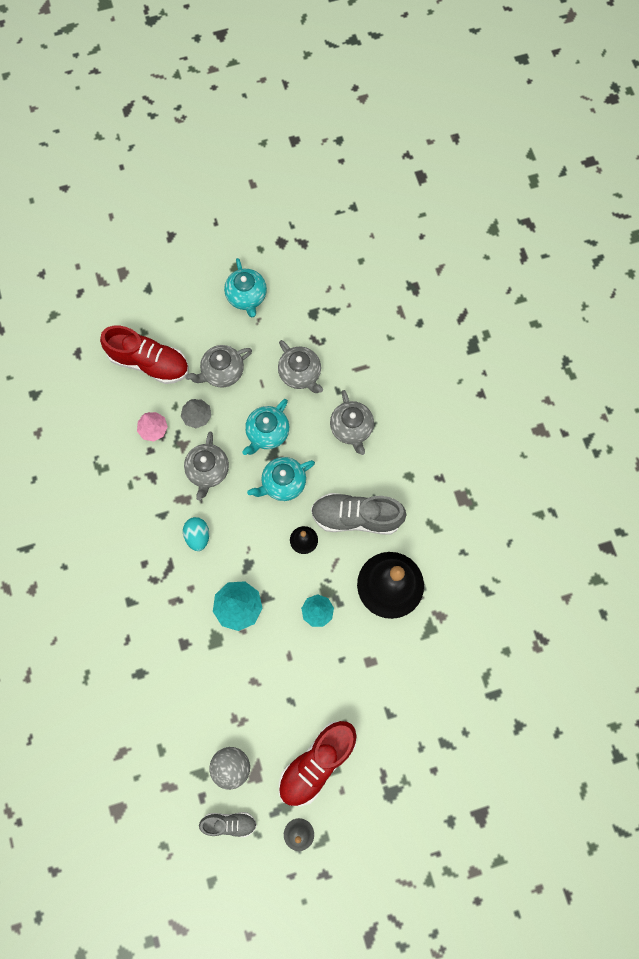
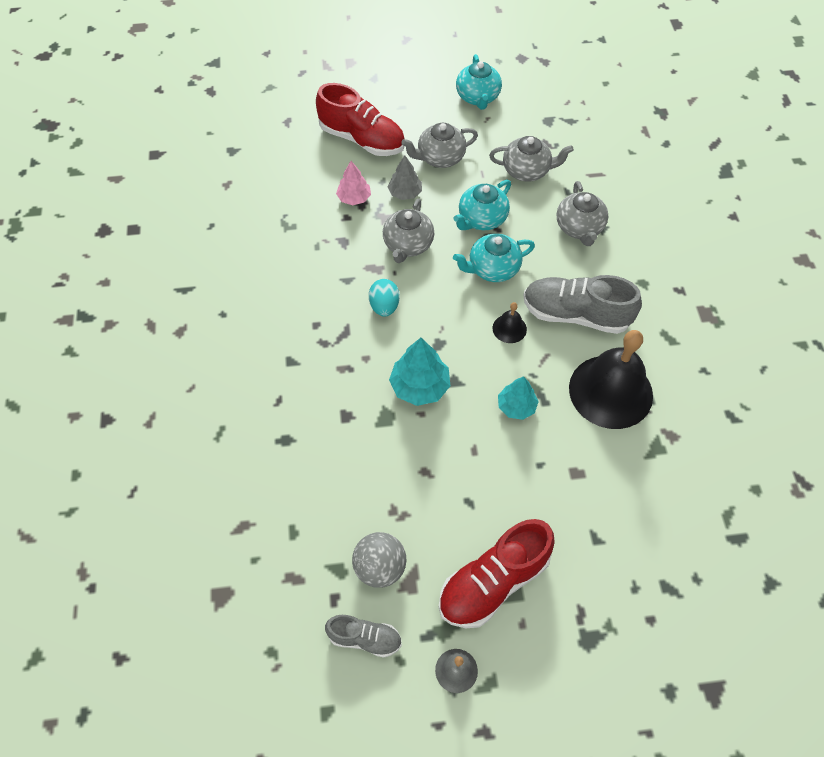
camera: 10 degrees right, 15 degrees down
(300, 374) = (527, 171): grey teapot -> grey teapot turned 60 degrees counterclockwise

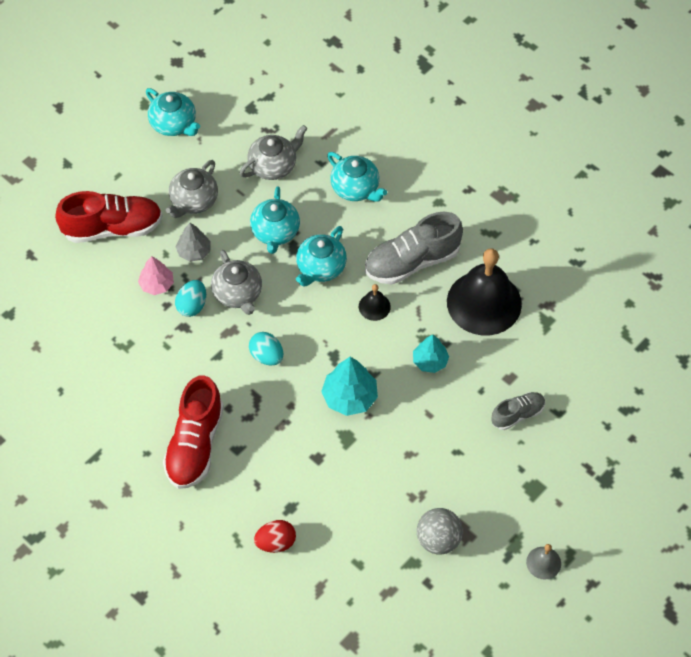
camera: 40 degrees left, 0 degrees up
(246, 459) = (276, 542): none -> red egg
(365, 230) = (192, 305): none -> turquoise egg
(365, 638) = (470, 590): grey shoe -> grey shoe (517, 414)
(493, 582) = (518, 491): red shoe -> red shoe (195, 444)
(579, 228) = (356, 188): grey teapot -> turquoise teapot

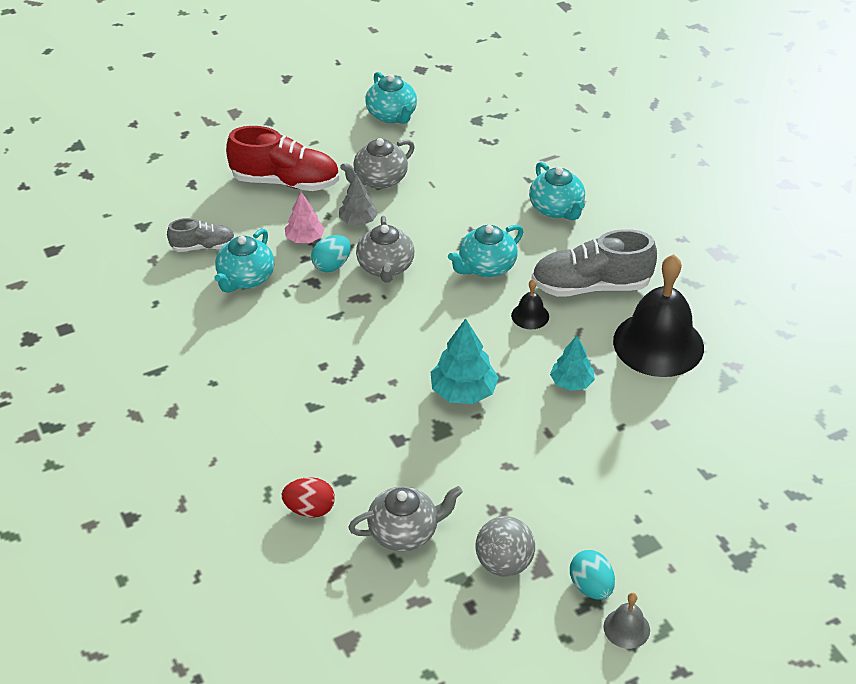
camera: 20 degrees right, 15 degrees down
(195, 444) = (269, 389): red shoe -> none
(267, 356) = (389, 330): turquoise egg -> turquoise egg (591, 587)
(273, 166) = (477, 170): grey teapot -> grey teapot (405, 532)
(275, 232) = (452, 225): turquoise teapot -> turquoise teapot (245, 279)
(517, 414) = (655, 462): grey shoe -> grey shoe (203, 247)

